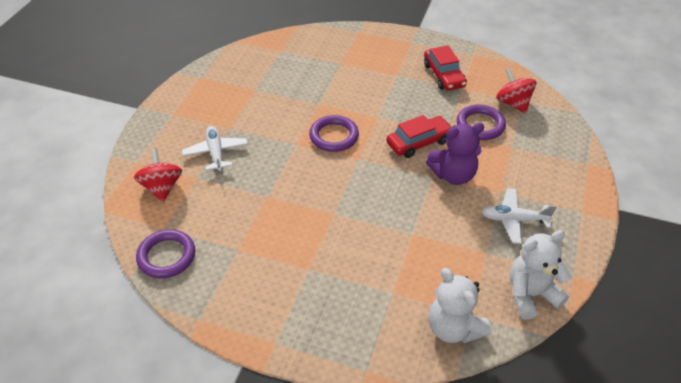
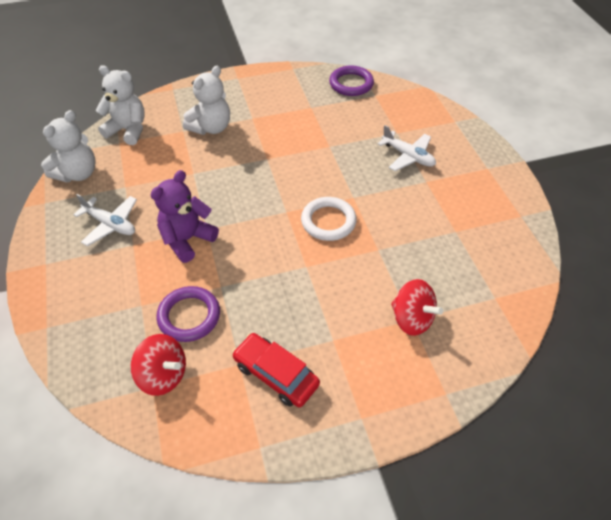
camera: 145 degrees right, 5 degrees up
(162, 187) = (411, 115): red spinning top -> red spinning top (411, 319)
(334, 136) = (328, 221): purple ring -> white ring
(360, 280) = (211, 127): none -> white teddy bear
(419, 142) = (242, 258): red car -> none
(514, 220) = (110, 224): white plane -> white plane turned 60 degrees clockwise

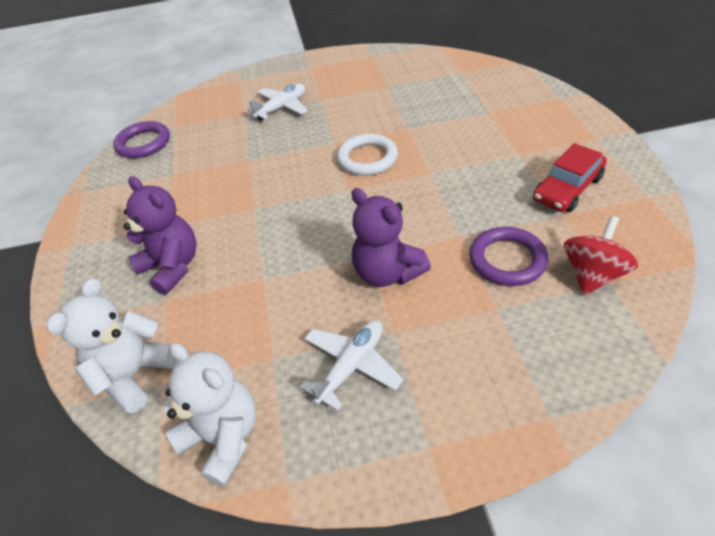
camera: 80 degrees left, 5 degrees down
(211, 127) = (172, 267): white teddy bear -> purple teddy bear
(411, 319) = (488, 111): red spinning top -> none

